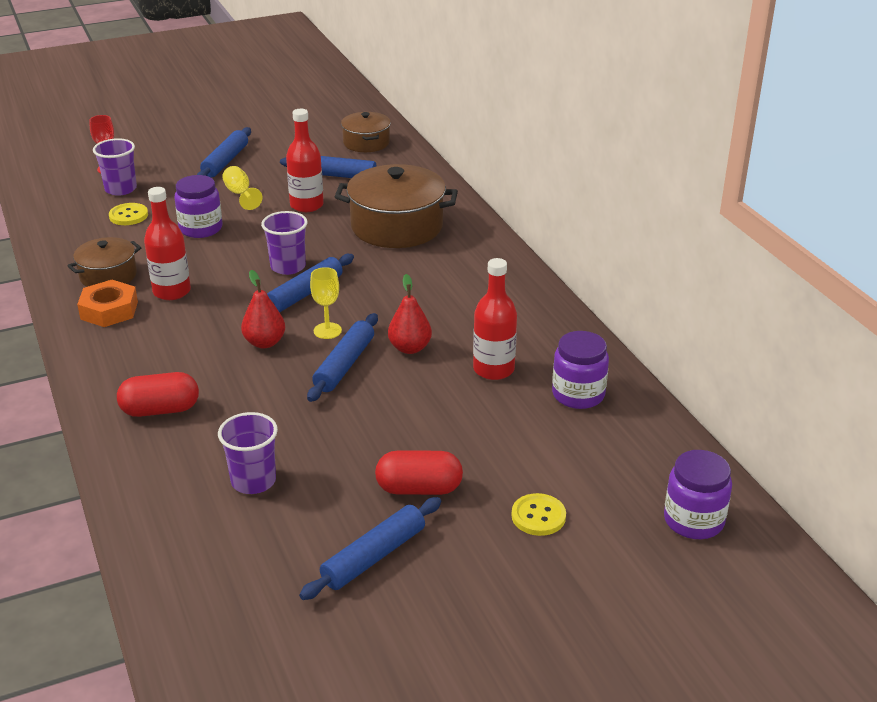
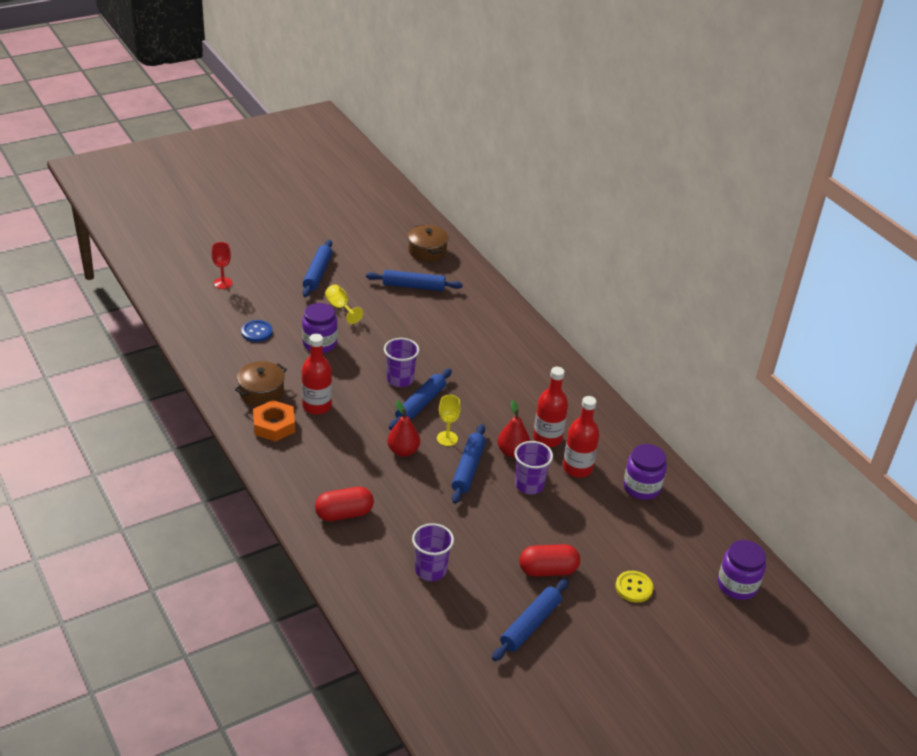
camera: 10 degrees left, 5 degrees up
(121, 189) = (240, 304): purple cup -> purple cup (529, 485)
(128, 216) = (257, 332): yellow button -> blue button
(306, 205) = (397, 318): red bottle -> red bottle (547, 438)
(397, 226) = (474, 337): brown pot -> none

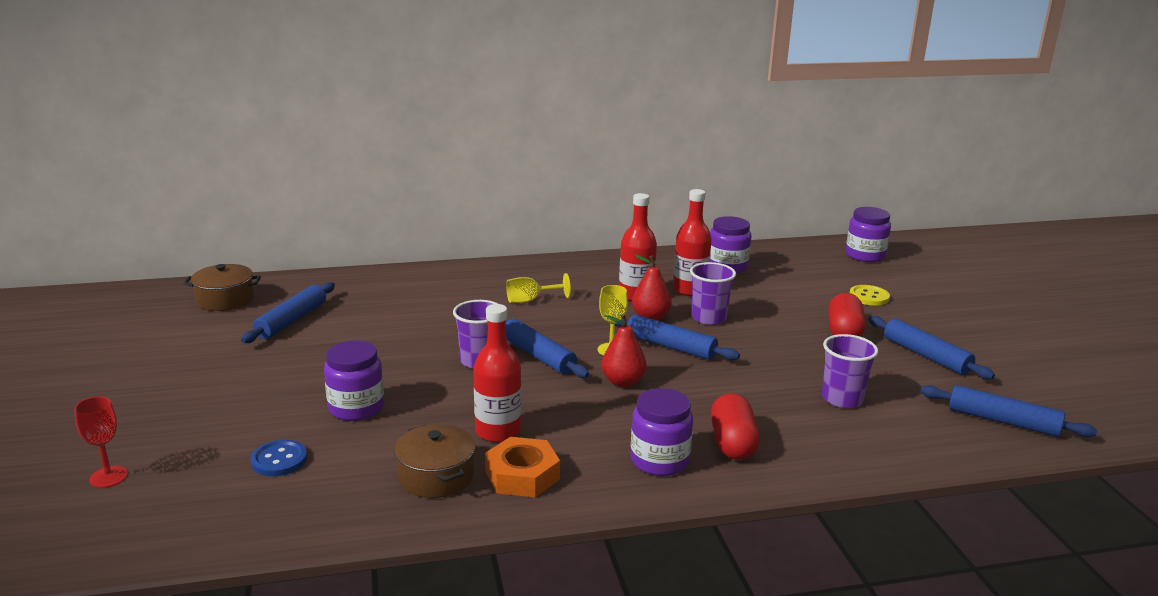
camera: 70 degrees left, 15 degrees down
(310, 481) = (659, 461): none -> purple jar
(317, 273) = (183, 384): blue rolling pin -> blue rolling pin (1002, 421)
(340, 308) = (287, 379): yellow goblet -> yellow goblet (530, 300)

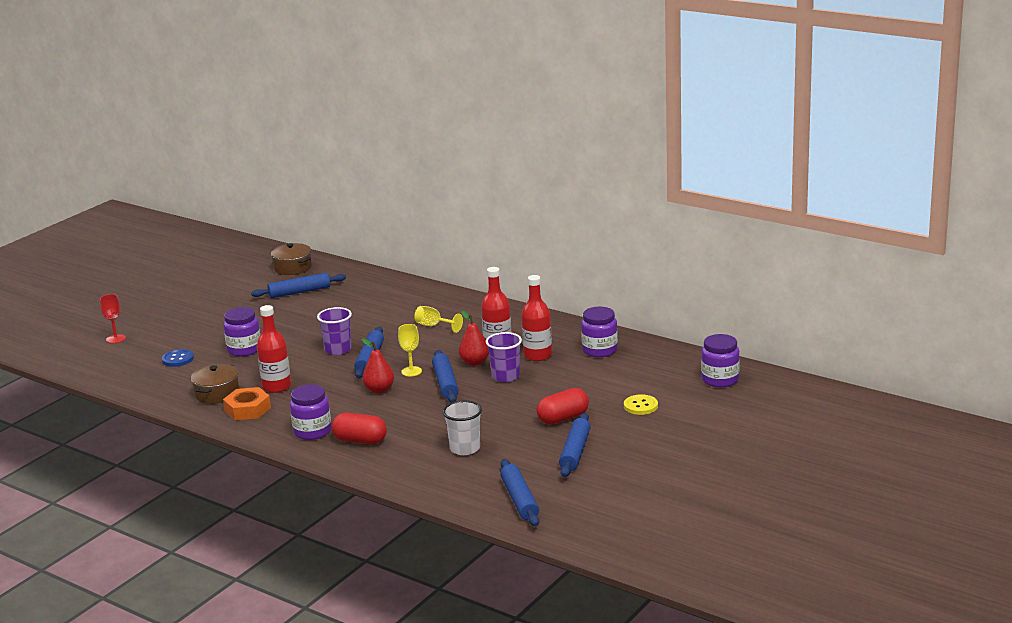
camera: 50 degrees right, 0 degrees up
(732, 443) = (360, 440): red capsule -> red capsule turned 60 degrees clockwise
(842, 399) = (465, 448): purple cup -> white cup

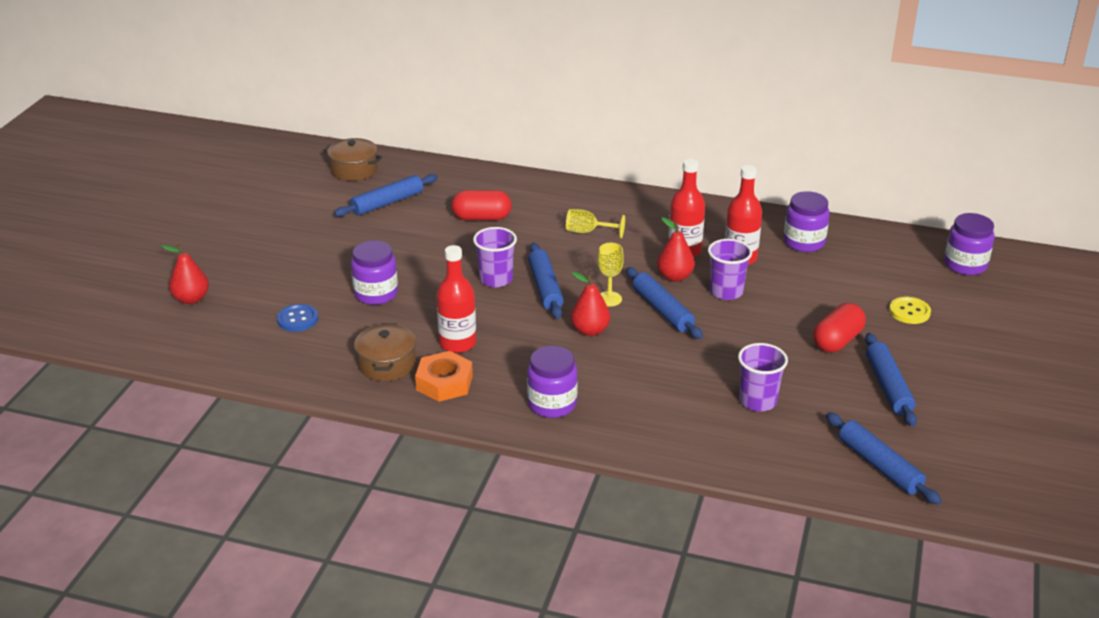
camera: 20 degrees left, 10 degrees up
(116, 339) = (191, 299): red goblet -> red pear
(360, 440) = (622, 409): red capsule -> red capsule (481, 218)
(465, 448) = (758, 401): white cup -> purple cup

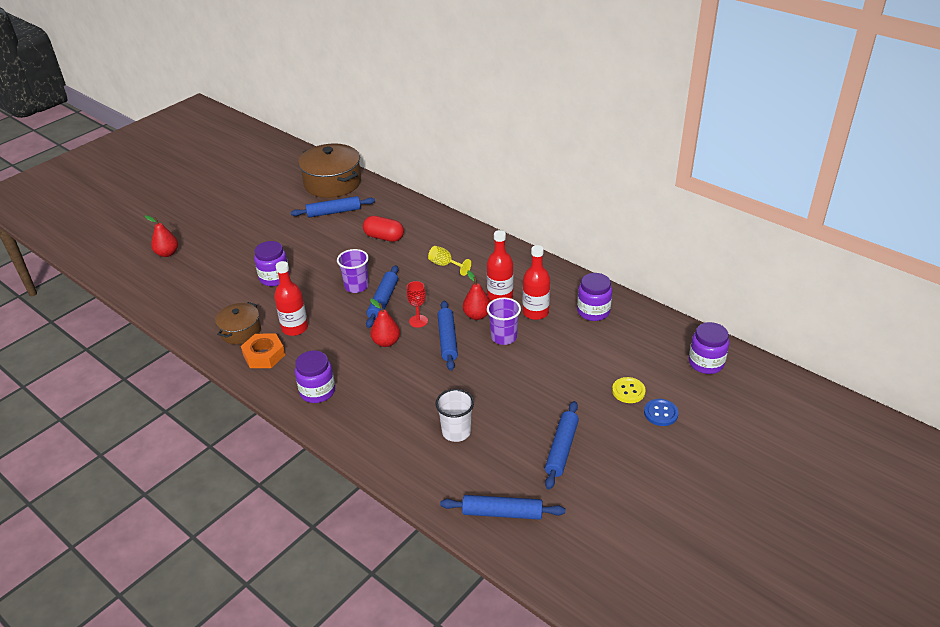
camera: 25 degrees right, 5 degrees up
(297, 319) = (215, 284): blue button -> blue button (660, 413)
(354, 170) = (332, 183): brown pot -> brown pot, size x1.75
(609, 299) = (418, 321): yellow goblet -> red goblet
(758, 401) = (456, 432): purple cup -> white cup
(837, 341) = (553, 400): red capsule -> none
(879, 465) = (502, 513): blue rolling pin -> blue rolling pin turned 75 degrees counterclockwise

